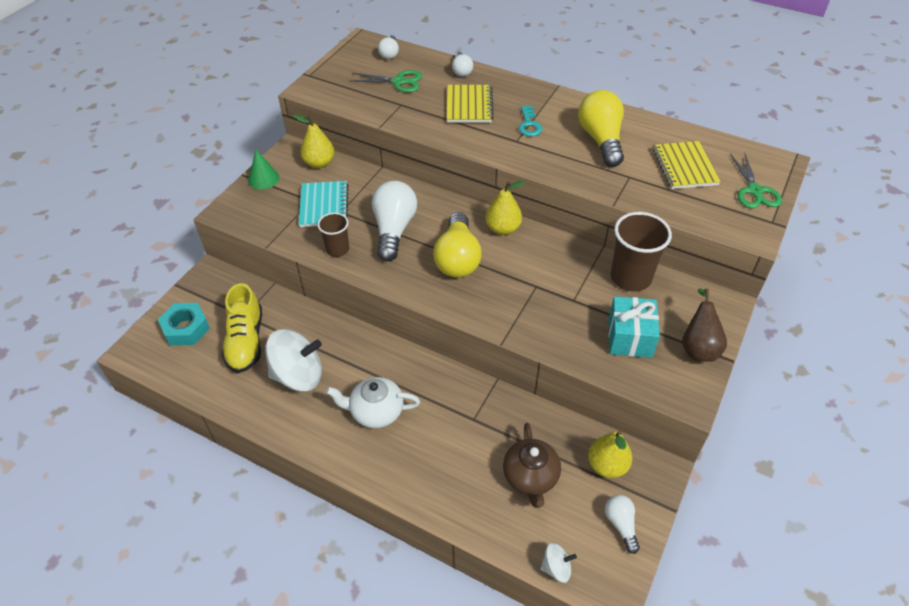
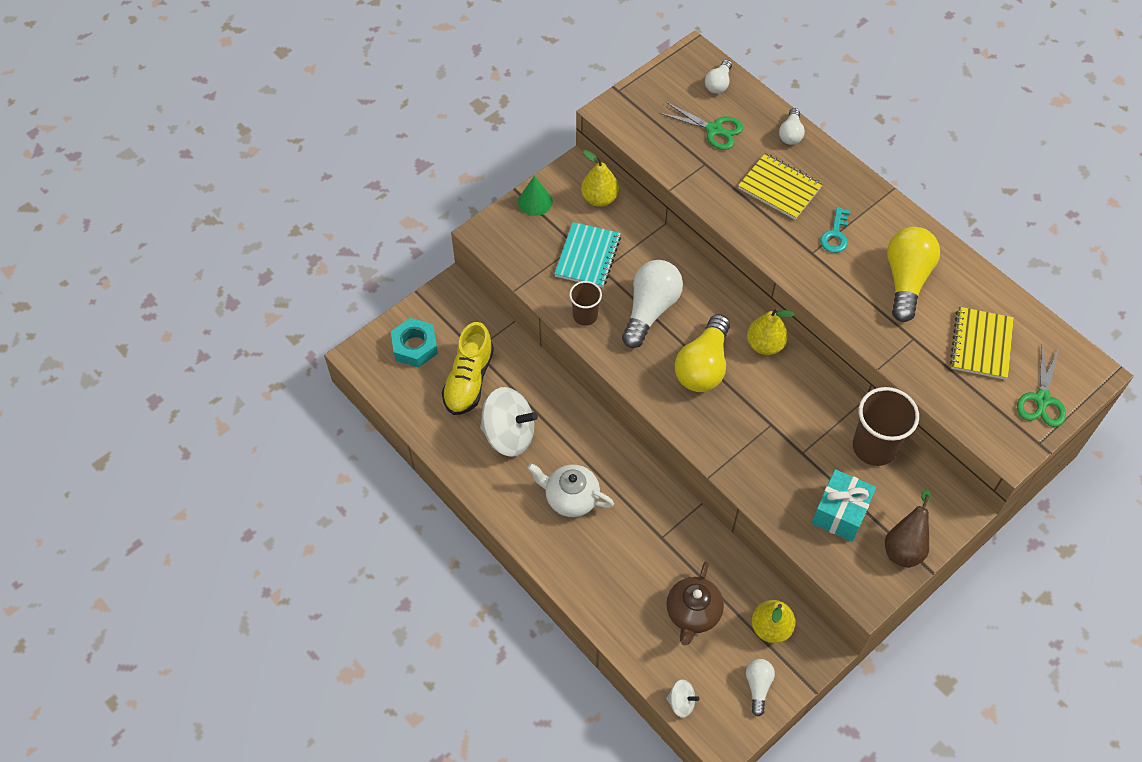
camera: 20 degrees right, 10 degrees up
(469, 105) = (779, 188): yellow notebook -> yellow notebook turned 75 degrees counterclockwise

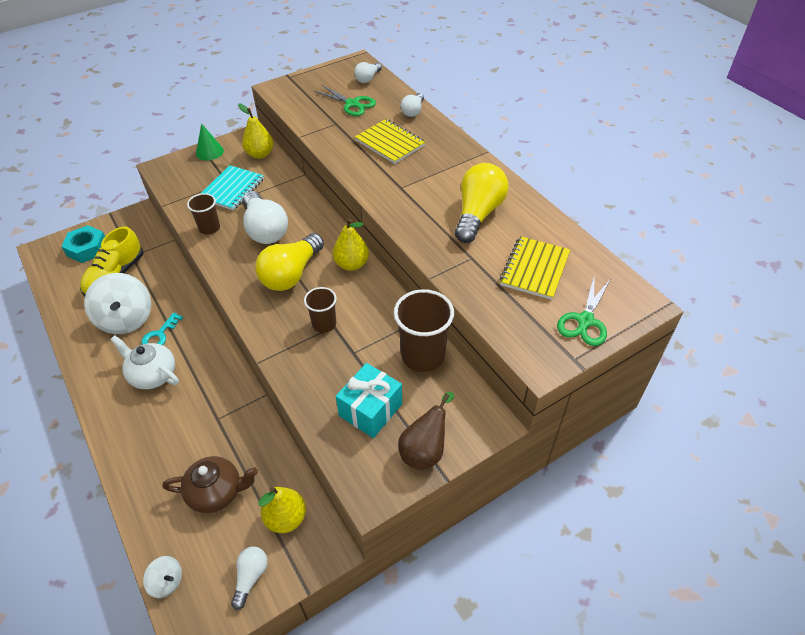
camera: 10 degrees right, 10 degrees down
(509, 434) = (126, 319): white spinning top -> white spinning top turned 45 degrees clockwise
(650, 310) = (265, 229): white light bulb -> white light bulb turned 120 degrees clockwise
(693, 613) = (216, 492): brown teapot -> brown teapot turned 120 degrees counterclockwise
(761, 423) = (324, 324): none -> brown cup
(835, 235) = (425, 177): turquoise key -> turquoise key (160, 335)

